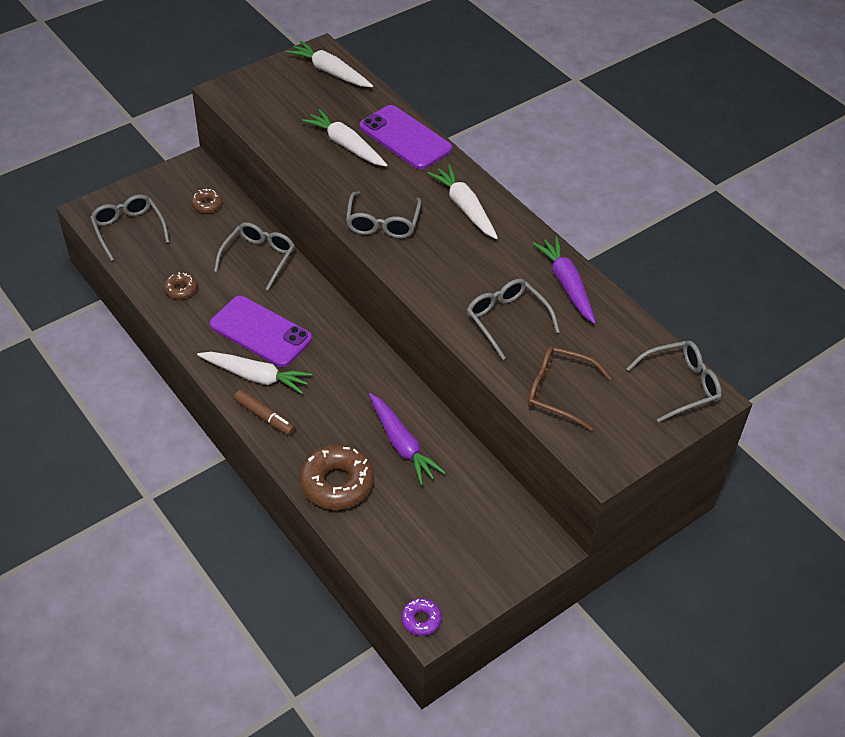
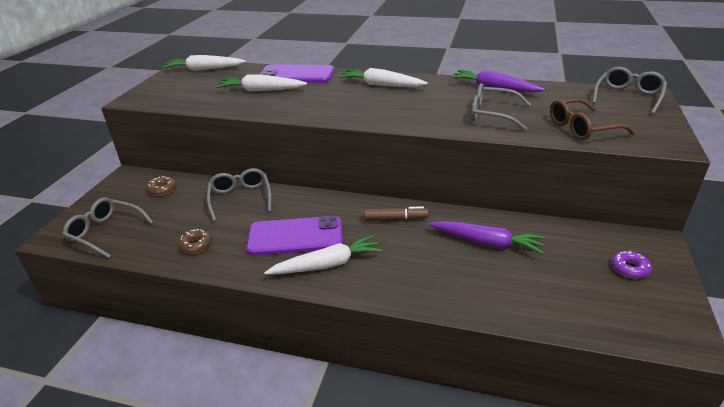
camera: 35 degrees left, 15 degrees down
(265, 417) = (369, 286): brown marker -> brown marker (395, 219)
(337, 483) = (483, 294): brown donut -> none
(382, 223) = (341, 109): grey glasses -> none
(421, 620) = (679, 343): purple donut -> purple donut (630, 268)

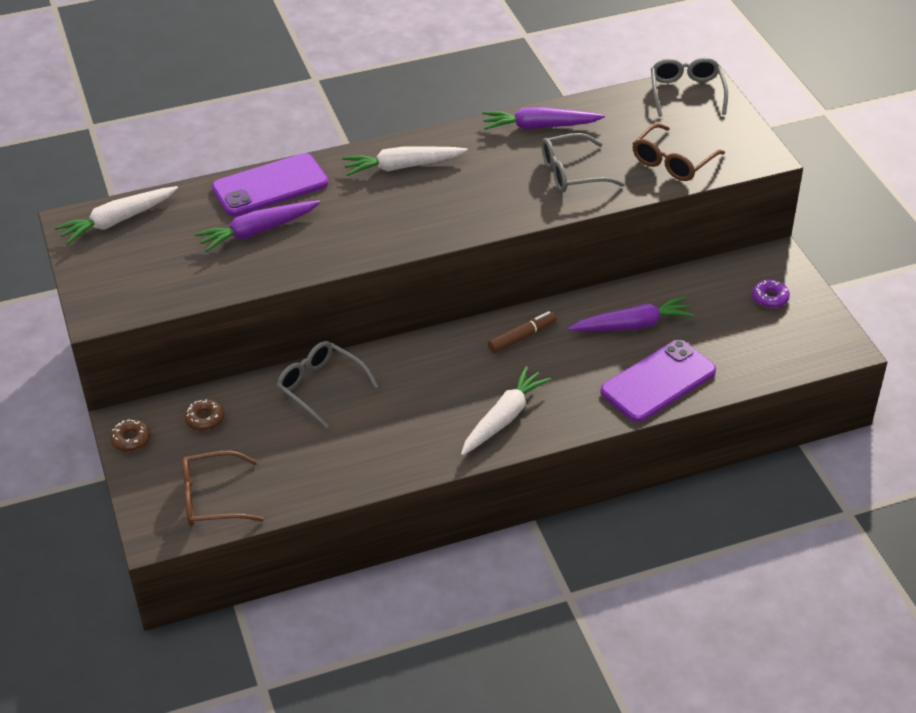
camera: 35 degrees left, 10 degrees up
(105, 232) = (212, 499): grey glasses -> brown glasses
(196, 245) = (342, 462): brown donut -> brown donut (131, 439)
(261, 90) = (257, 231): white carrot -> purple carrot
(295, 236) = (438, 404): purple phone -> purple phone (658, 381)

